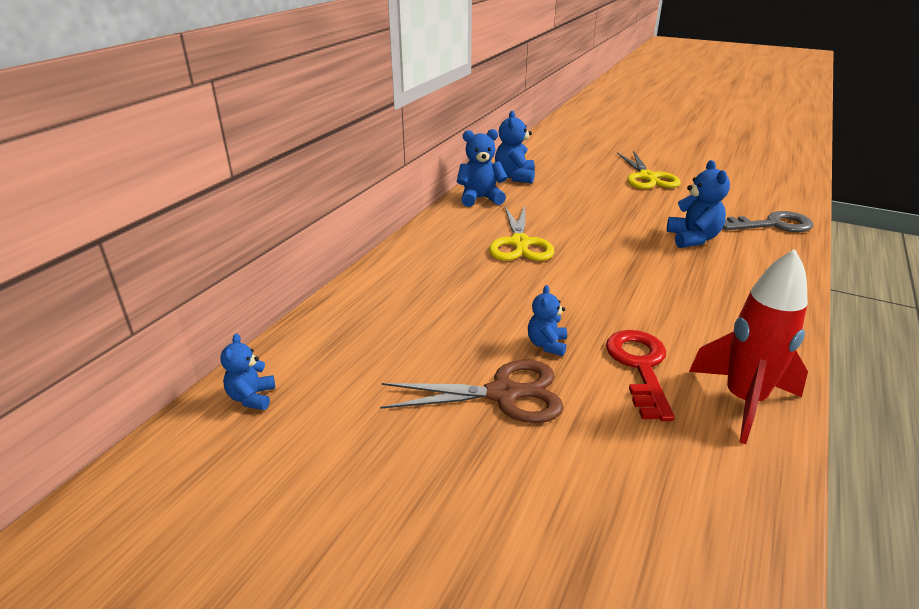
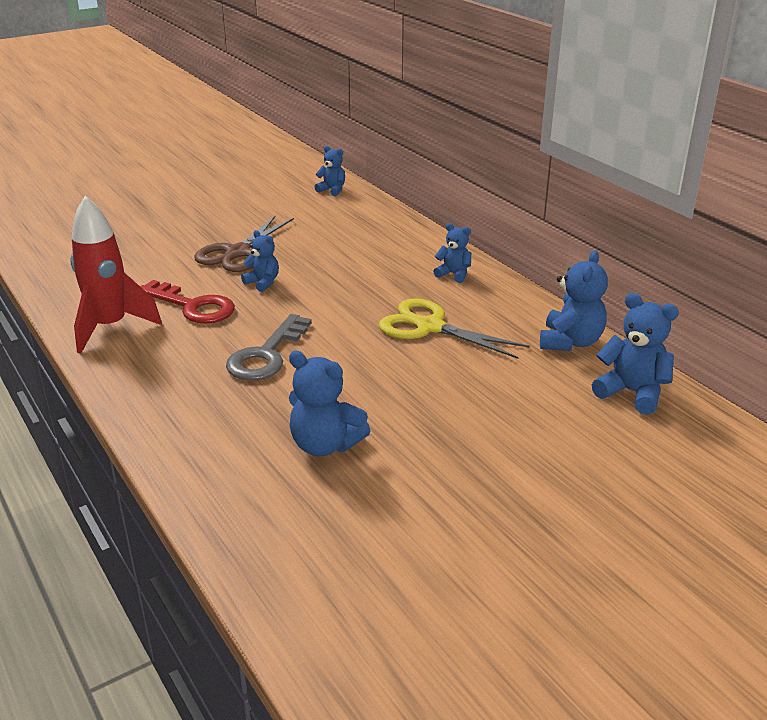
camera: 120 degrees right, 0 degrees up
(424, 255) = (454, 274): none -> blue teddy bear
(647, 177) = (551, 524): yellow scissors -> none
(772, 225) = (284, 546): grey key -> grey key (266, 355)

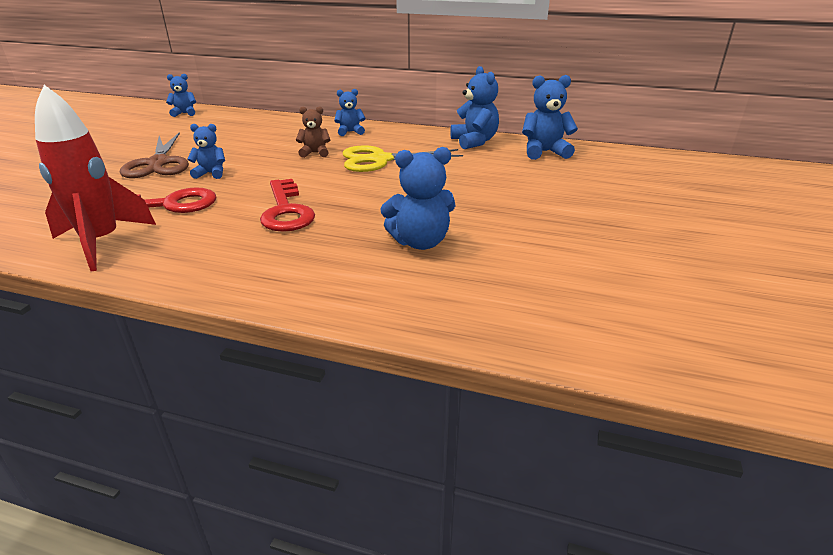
camera: 40 degrees left, 0 degrees up
(266, 355) = (286, 211): grey key -> red key
(380, 292) = (315, 153): none -> brown teddy bear

